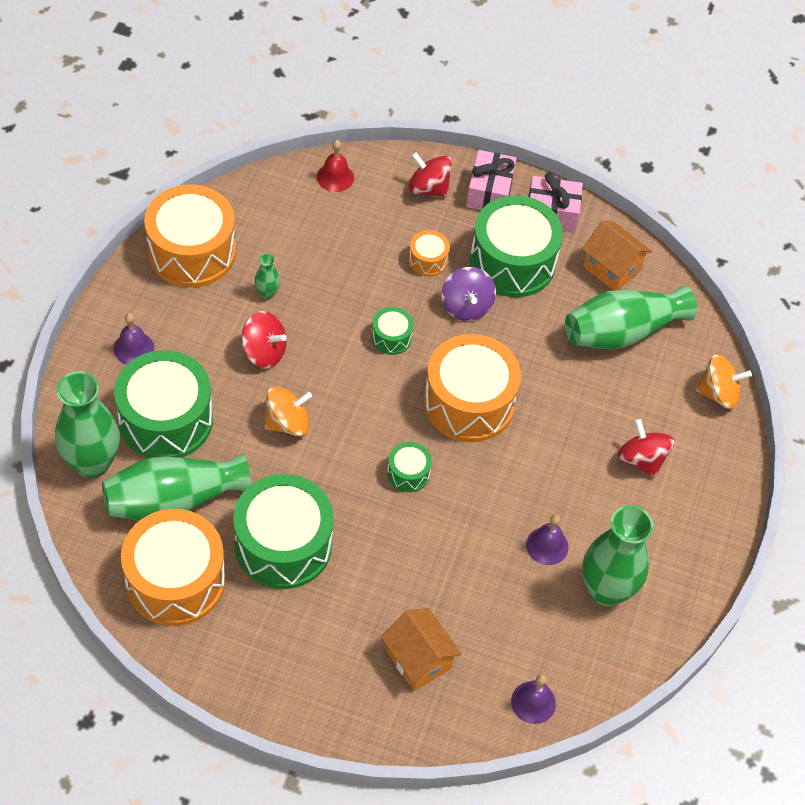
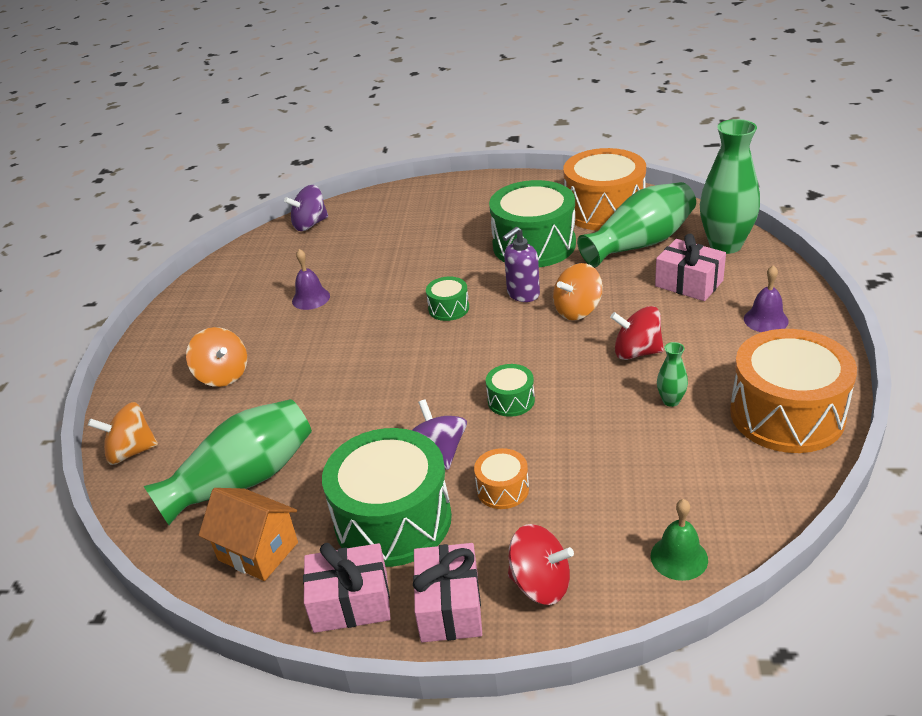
camera: 175 degrees right, 20 degrees down
(166, 420) = (689, 283): green drum -> pink gift
(329, 466) = (523, 294): none -> purple soap dispenser
(335, 177) = (679, 557): red bell -> green bell
(418, 659) = (401, 221): orange house -> none
(469, 402) = (408, 370): orange drum -> none
(533, 702) = (310, 224): purple bell -> purple spinning top
(606, 590) = (257, 287): green vase -> none
(641, 459) = (223, 375): red spinning top -> orange spinning top

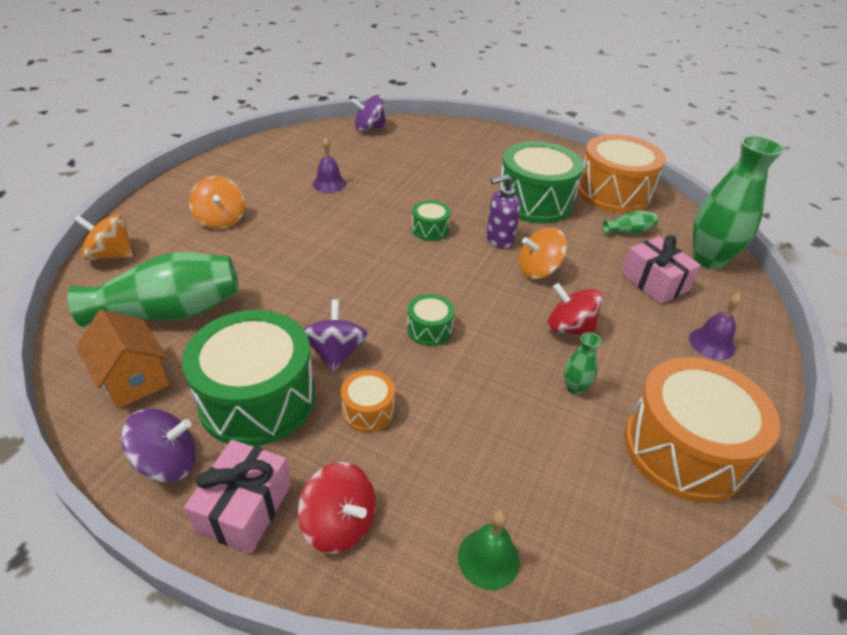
camera: 15 degrees right, 5 degrees up
(351, 602) = (168, 462): pink gift -> purple spinning top
(640, 244) = (628, 231): green vase -> green vase, size x0.43

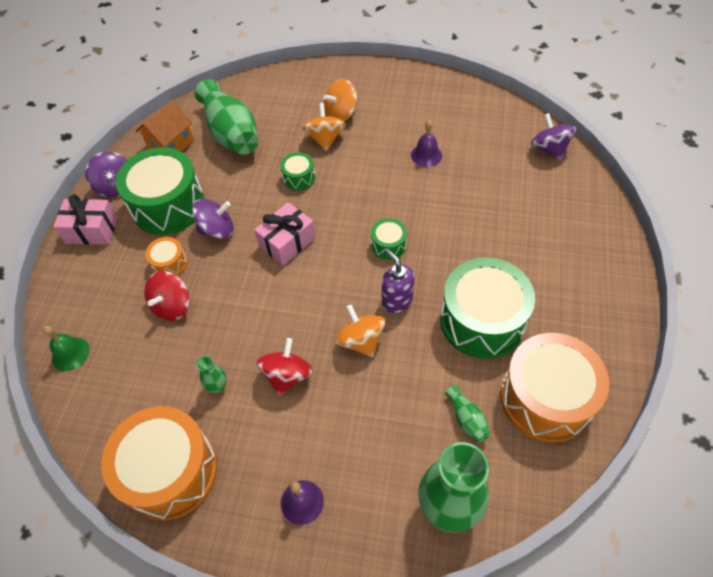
camera: 80 degrees right, 15 degrees up
(111, 255) = (277, 80): orange spinning top -> orange spinning top (325, 139)
(340, 523) = (86, 275): red spinning top -> red spinning top (172, 306)
(429, 329) = (256, 277): green drum -> green drum (299, 178)
(654, 282) = (381, 447): pink gift -> pink gift (287, 242)

